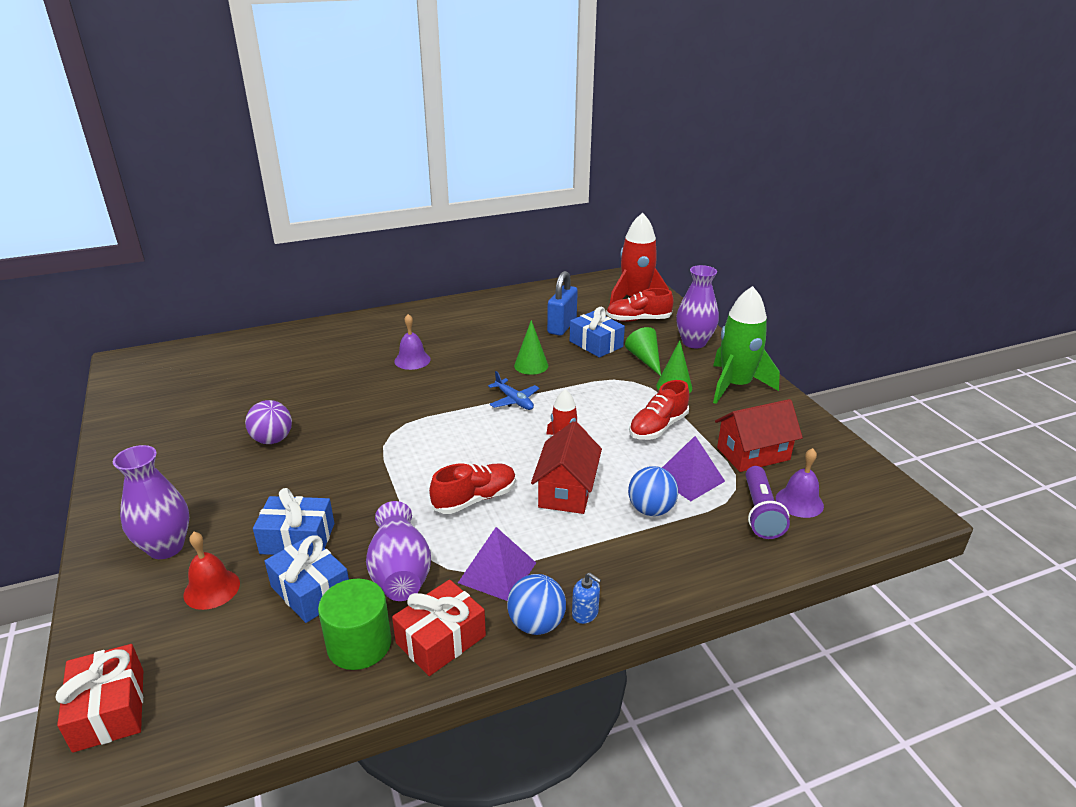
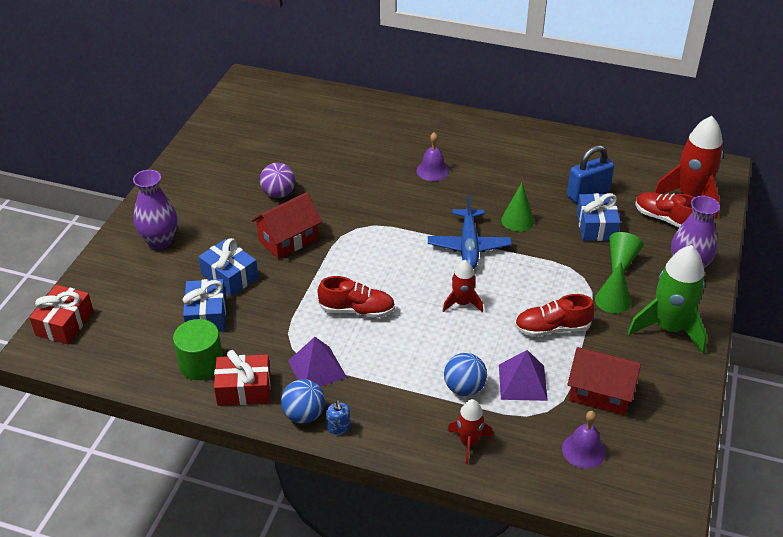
camera: 40 degrees right, 10 degrees up
(211, 589) = (160, 282): red bell -> none
(400, 572) = (263, 334): purple vase -> none
(514, 400) = (468, 246): blue plane -> blue plane, size x1.60
(566, 491) = (423, 339): red house -> red house (288, 240)
(712, 551) = (468, 443): none -> red rocket
(760, 512) = (542, 439): purple flashlight -> none

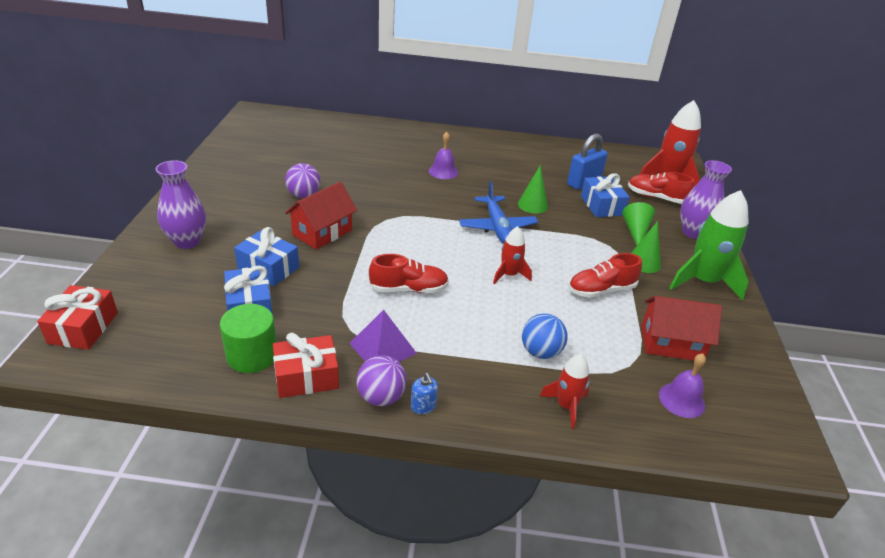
camera: 15 degrees left, 5 degrees down
(304, 415) = (381, 397): blue ball -> purple ball
(522, 382) = (594, 340): purple pyramid -> none

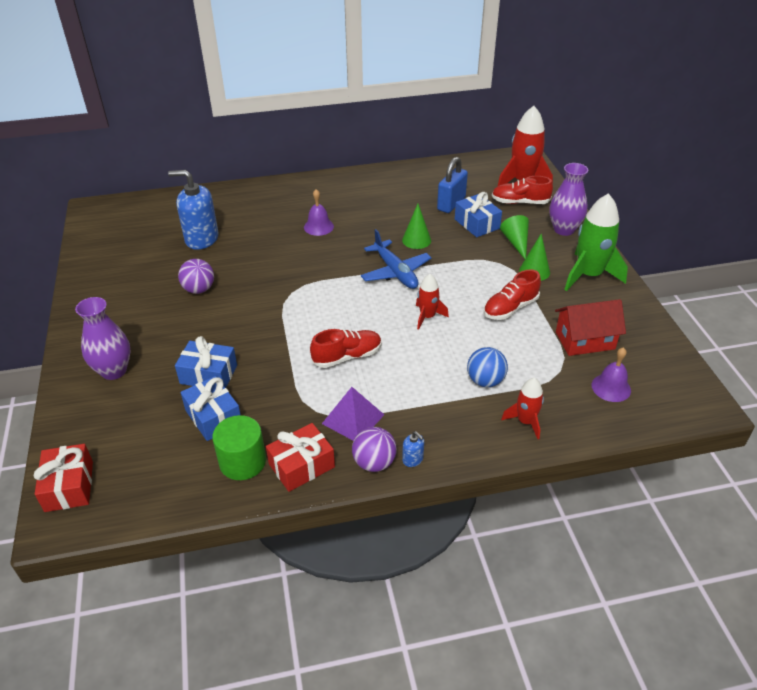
camera: 15 degrees left, 5 degrees up
(322, 232) = (239, 323): red house -> none
(331, 156) = (201, 239): none -> blue soap dispenser

